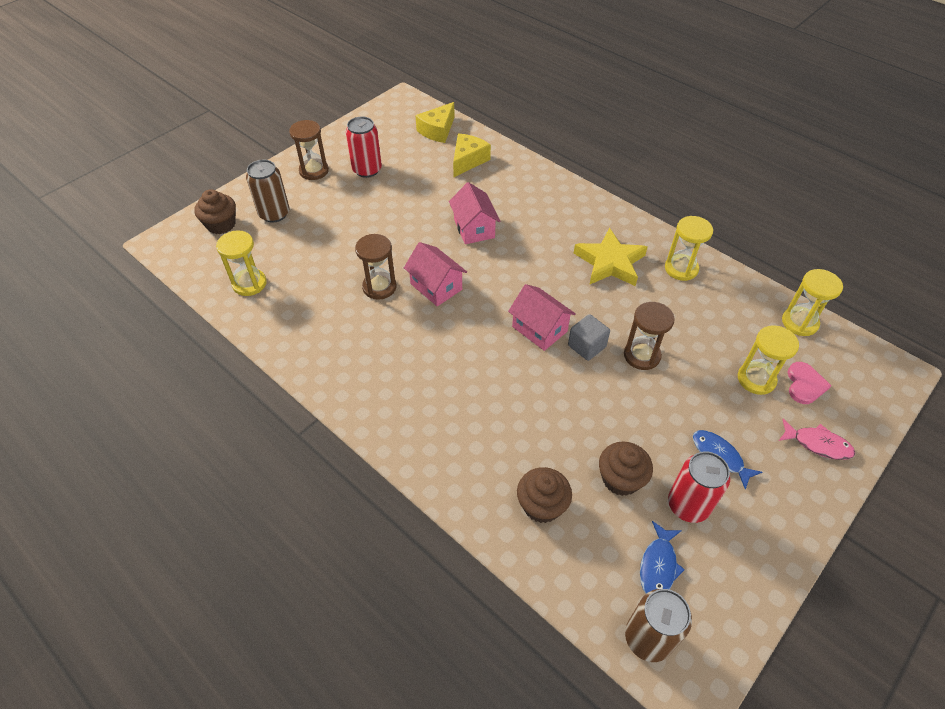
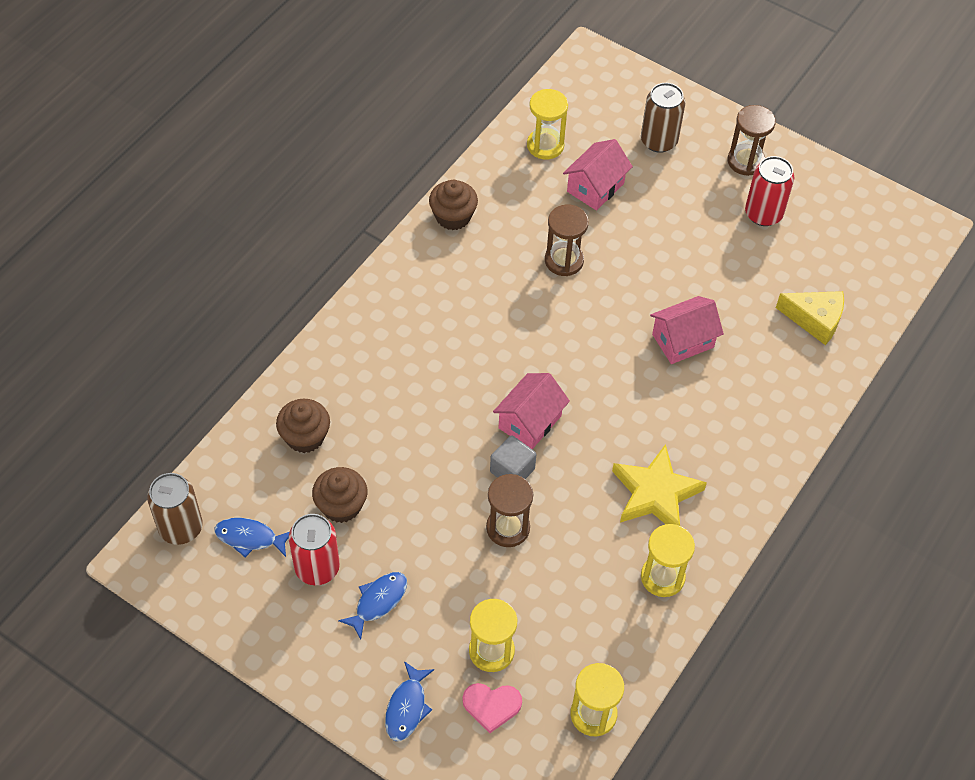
camera: 80 degrees right, 5 degrees up
(221, 224) = (629, 98): brown cupcake -> brown cupcake (453, 217)
(436, 286) = (575, 314): pink house -> pink house (595, 187)
(437, 130) = (870, 277): yellow cheese -> none
(818, 444) = (407, 707): pink fish -> blue fish

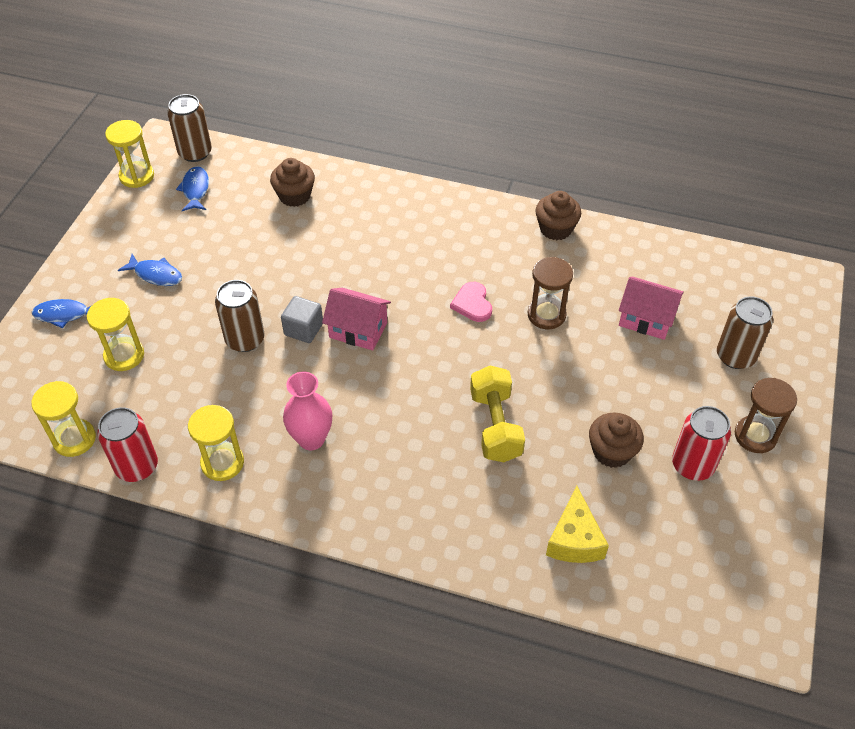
camera: 75 degrees right, 5 degrees down
(317, 567) = (178, 232): red can -> red can (137, 466)
(341, 506) = (238, 232): brown cupcake -> brown cupcake (612, 451)
(491, 706) = (73, 367): pink heart -> pink heart (472, 304)
(508, 528) = (245, 339): brown hourglass -> brown can
(545, 145) = (674, 272): yellow hourglass -> yellow hourglass (137, 176)
(655, 493) = (311, 439): yellow star -> pink vase
(683, 341) = (495, 426): pink house -> yellow dumbbell

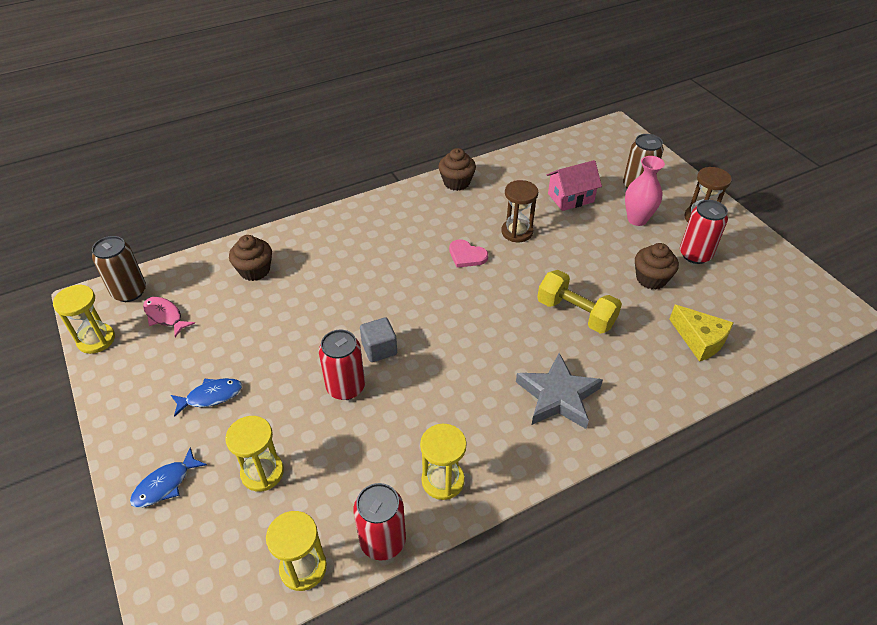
camera: 45 degrees left, 5 degrees down
(195, 190) = (165, 316): blue fish -> pink fish
(245, 339) = (345, 387): brown can -> red can
(311, 439) = (481, 412): pink vase -> pink vase (637, 219)
(358, 330) = (417, 322): pink house -> none
(385, 478) = (558, 396): none -> grey star

